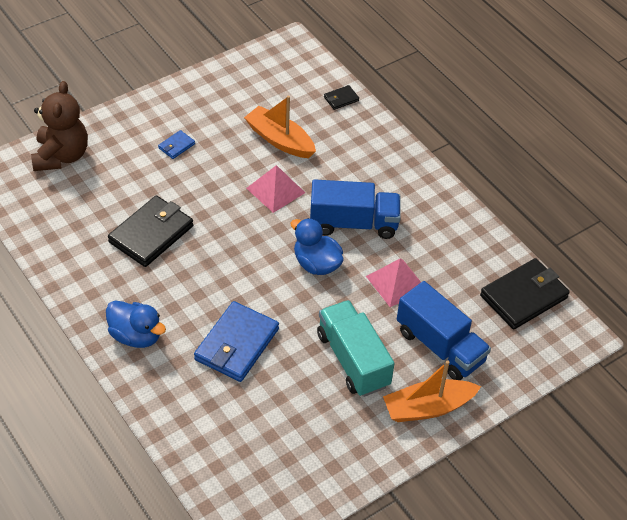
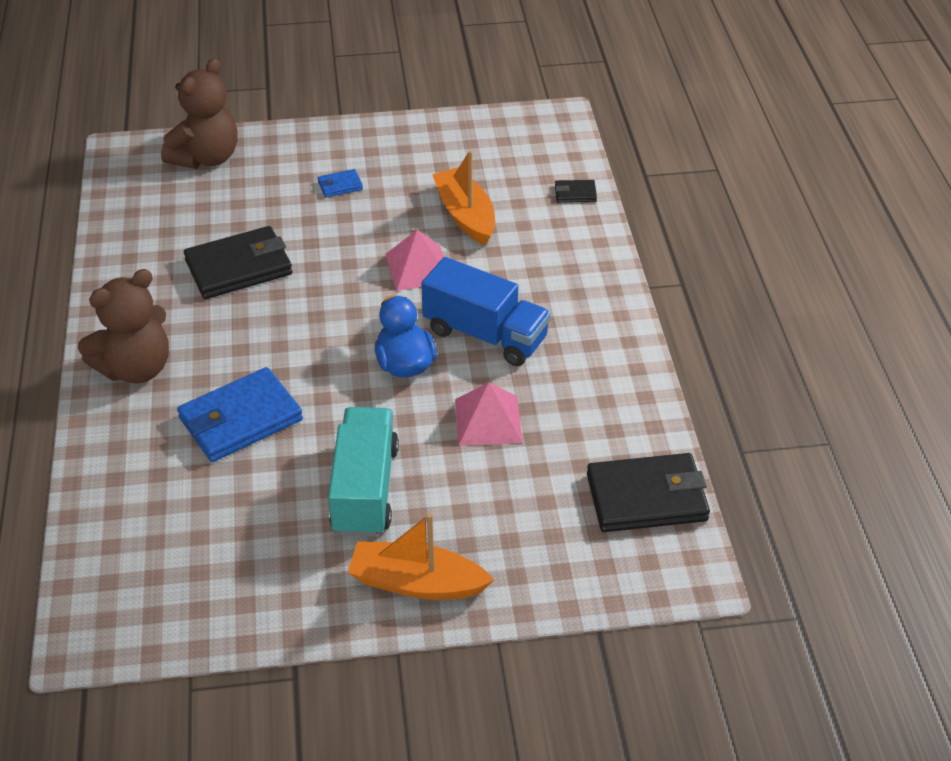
camera: 30 degrees right, 5 degrees down
(136, 336) = (136, 368): blue duck -> brown teddy bear
(440, 346) = (488, 515): blue truck -> none

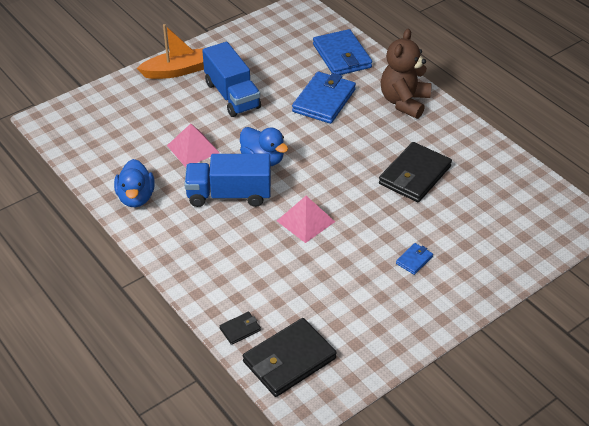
camera: 150 degrees right, 0 degrees up
(132, 489) = (342, 56): none -> blue wallet
(206, 158) = (527, 242): brown teddy bear -> none
(365, 489) = (232, 95): turquoise truck -> blue truck
(465, 215) = (306, 274): orange boat -> none
(609, 379) = (136, 197): none -> blue duck
(647, 497) = (83, 144): black wallet -> black wallet (289, 360)

